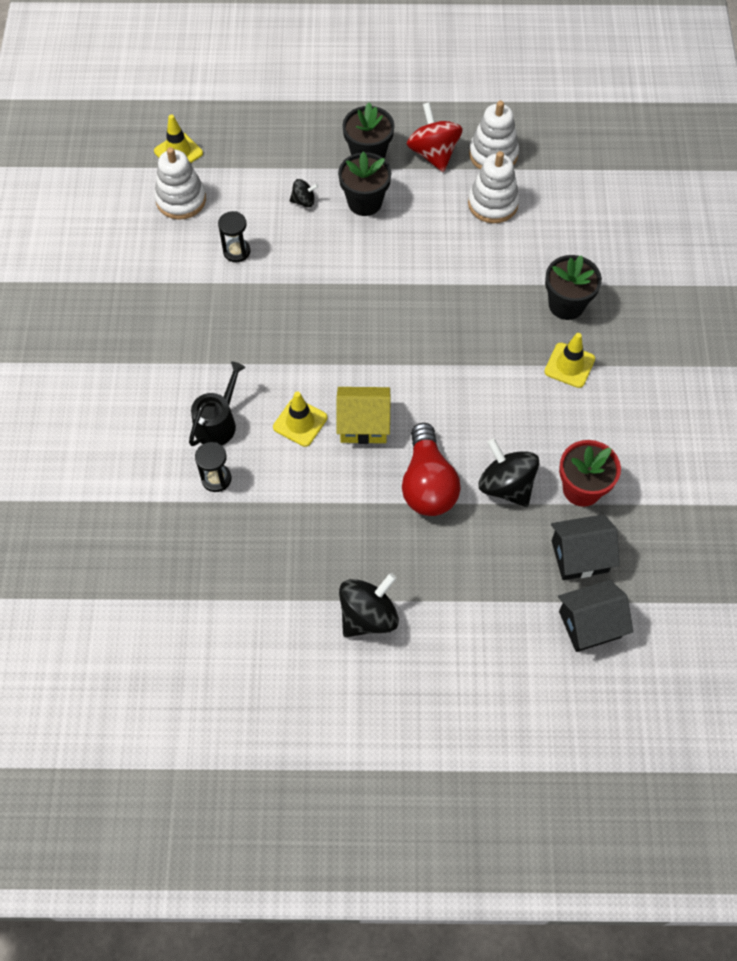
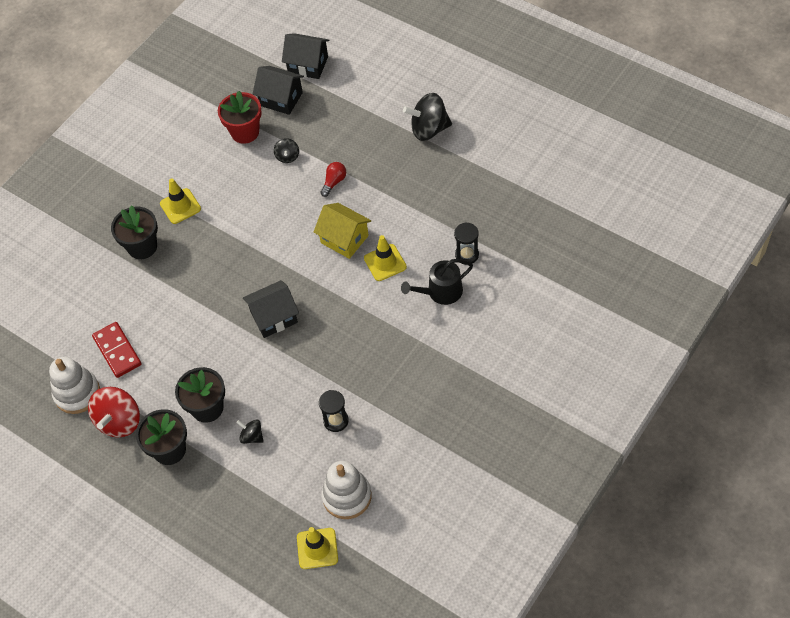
camera: 140 degrees left, 5 degrees down
(371, 309) = (274, 317): none -> black house
(427, 484) = (334, 182): red light bulb -> red light bulb, size x0.47
(493, 203) = (117, 351): white stacking toy -> red domino
(506, 485) = (287, 157): black spinning top -> black spinning top, size x0.52

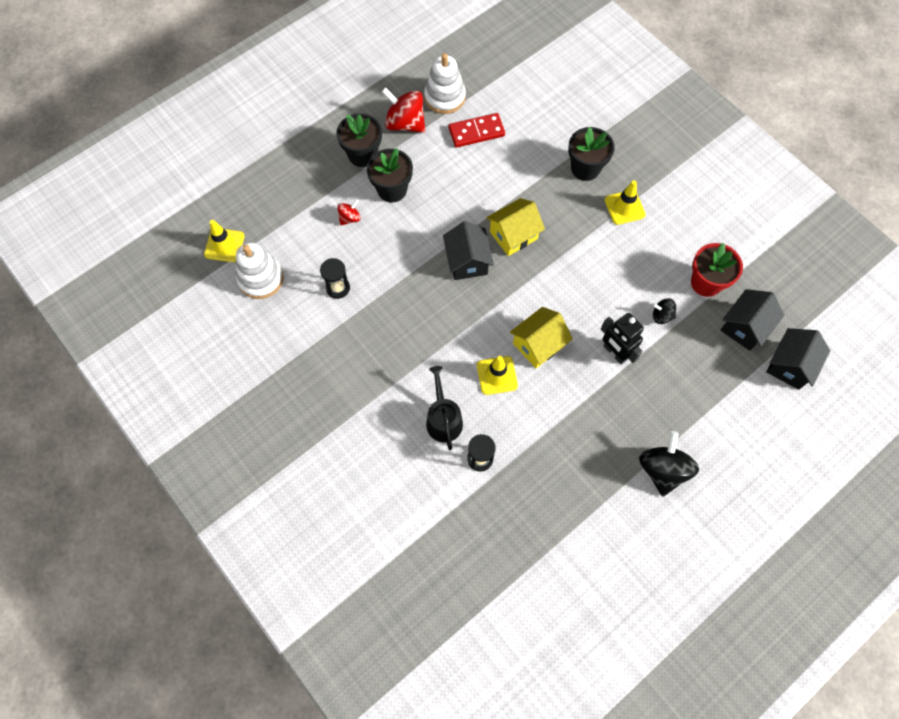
camera: 100 degrees right, 10 degrees up
(234, 287) = (513, 235): none -> yellow house
(252, 436) = (350, 218): black spinning top -> red spinning top
(334, 182) = (615, 352): red light bulb -> black robot

